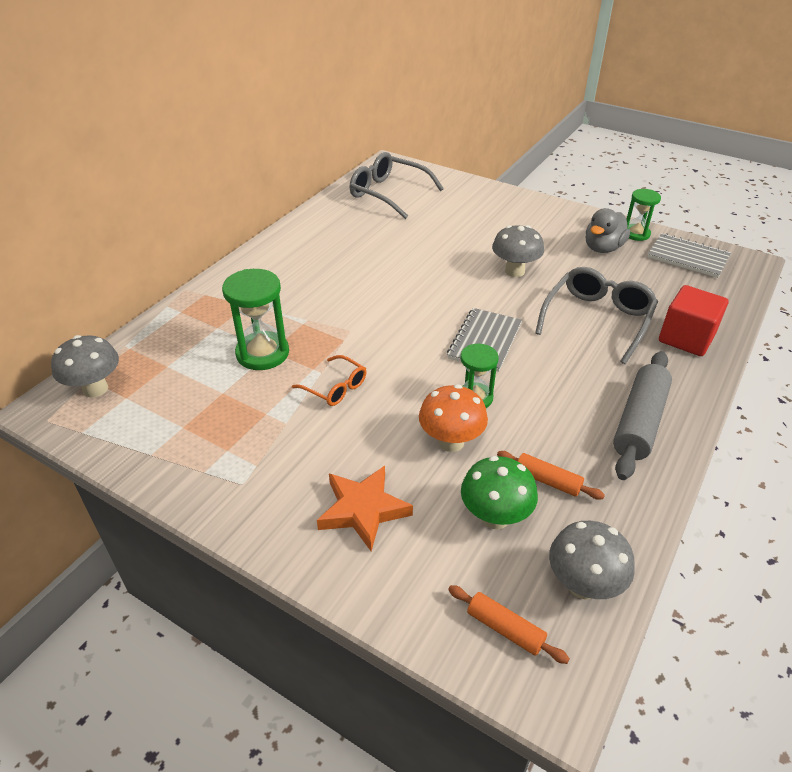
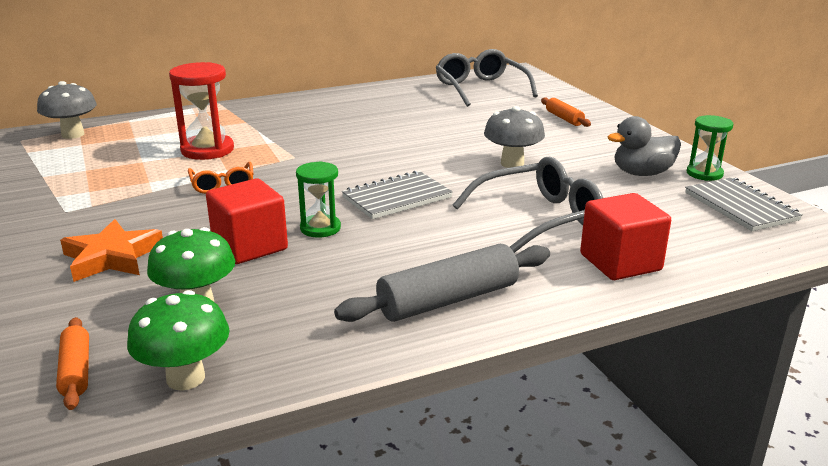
camera: 35 degrees right, 15 degrees down
(262, 353) = (207, 150): green hourglass -> red hourglass
(451, 442) = (250, 246): orange mushroom -> red cube
(547, 481) = (283, 301): orange rolling pin -> orange rolling pin (564, 118)
(583, 585) = (186, 378): grey mushroom -> green mushroom

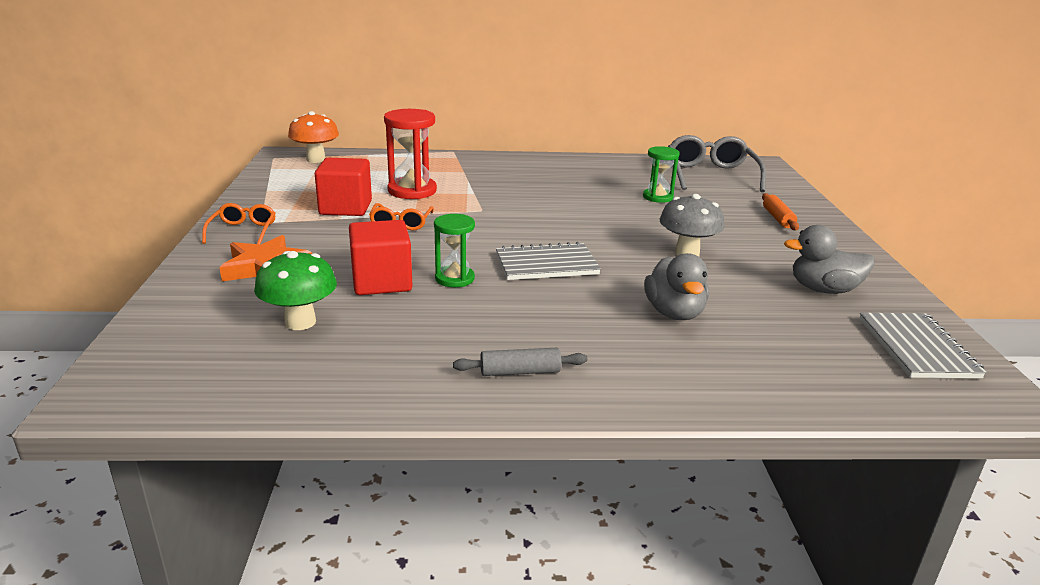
camera: 20 degrees right, 0 degrees up
(53, 225) = (243, 231): none -> orange glasses
(73, 134) = (316, 159): grey mushroom -> orange mushroom
(76, 371) = (165, 355): orange rolling pin -> none
(186, 378) = (241, 384): green mushroom -> none
(448, 300) = (520, 372): grey rolling pin -> grey rolling pin, size x0.54
(540, 218) = (674, 313): grey glasses -> grey duck
(620, 262) = (727, 376): red cube -> red cube (345, 208)
(704, 173) = (899, 303): green hourglass -> green hourglass (658, 197)

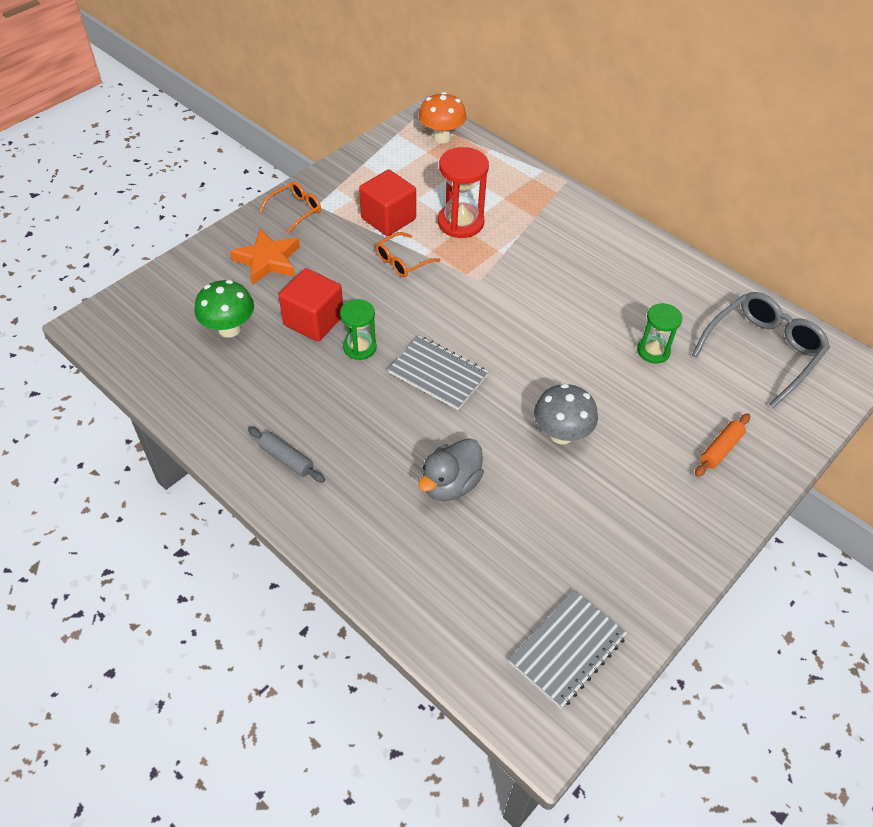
camera: 45 degrees right, 25 degrees up
(823, 289) = (603, 548): grey duck -> none

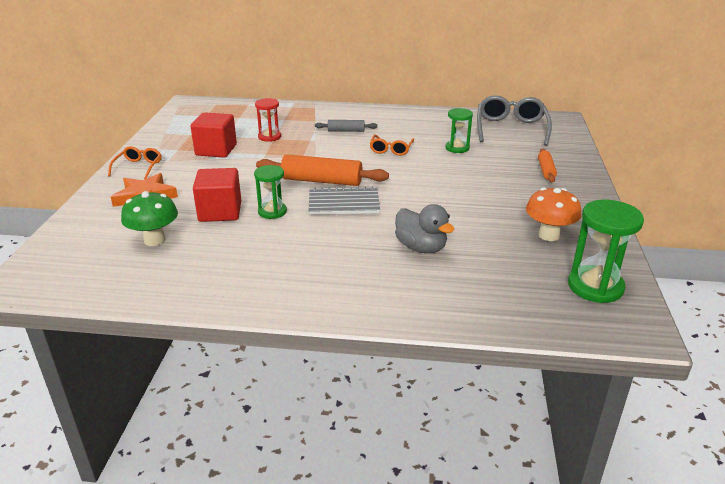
camera: 35 degrees left, 20 degrees down
(286, 459) = (289, 286): grey rolling pin -> grey rolling pin (346, 131)
(402, 261) = (251, 164): orange glasses -> orange glasses (391, 150)
(441, 137) = (209, 107): orange mushroom -> orange mushroom (548, 235)
(448, 326) = (322, 181): none -> orange rolling pin
(450, 484) = (421, 247): grey duck -> grey duck turned 45 degrees counterclockwise
(460, 223) = (269, 137): red hourglass -> red hourglass, size x0.63
(561, 434) = (455, 198): grey mushroom -> none
(567, 649) = (595, 286): grey notebook -> green hourglass

